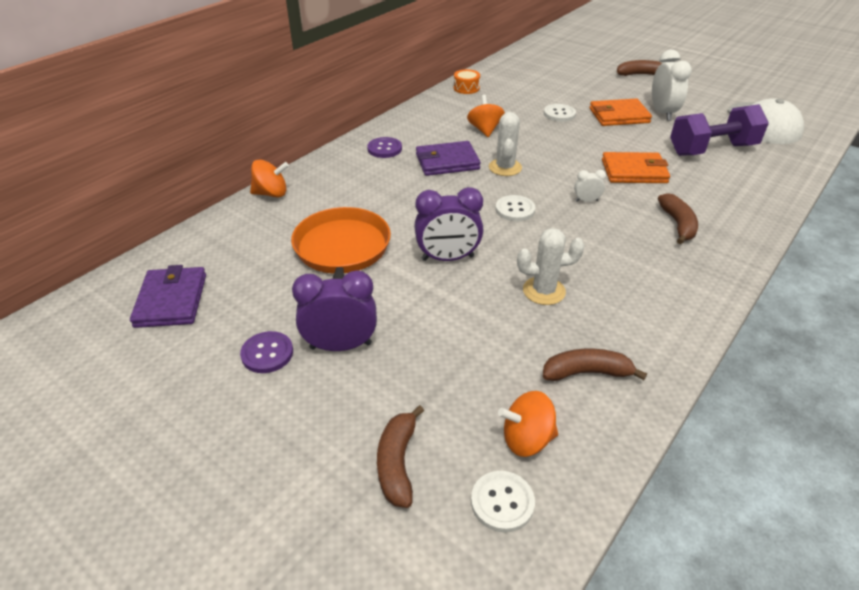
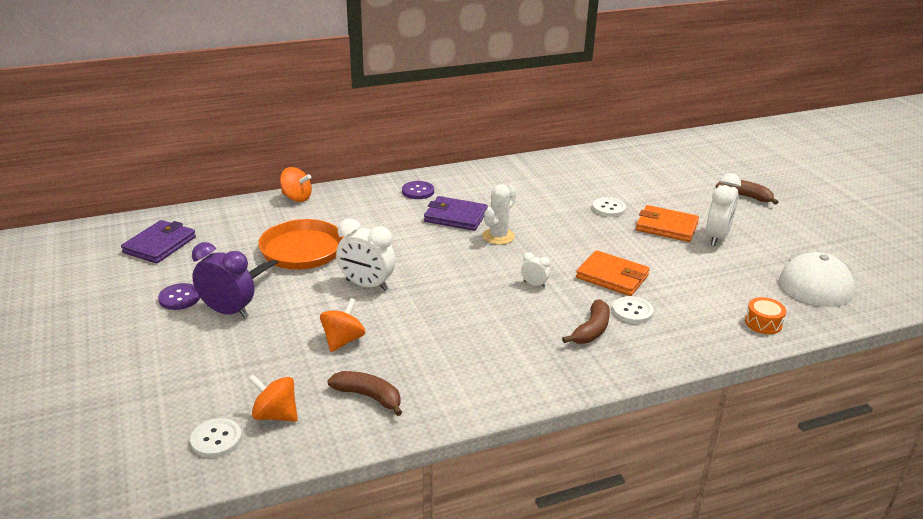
camera: 30 degrees right, 10 degrees down
(397, 463) = (182, 390): brown banana -> none
(448, 258) = (366, 285): purple clock -> white clock
(466, 88) = (550, 162): orange drum -> orange drum (763, 323)
(485, 130) = (521, 201): orange spinning top -> orange spinning top (343, 340)
(515, 210) = (464, 270): white button -> white button (632, 311)
(544, 291) = (409, 334): white cactus -> none
(712, 150) = (720, 284): purple dumbbell -> none

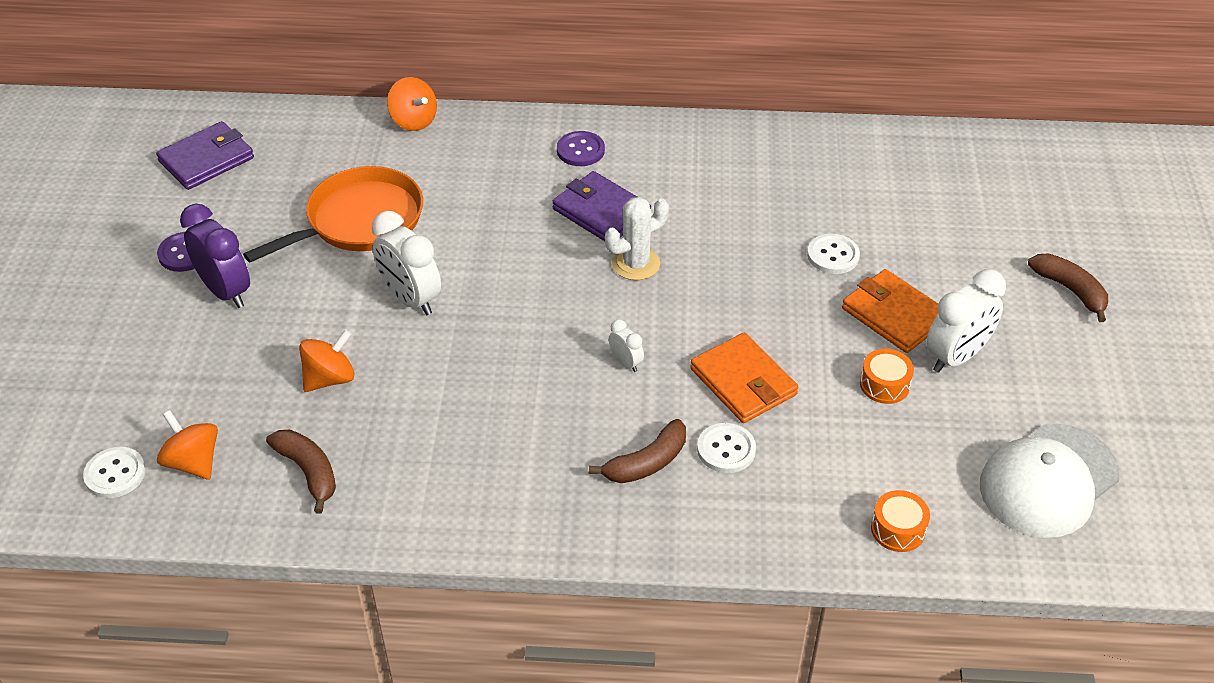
camera: 25 degrees right, 15 degrees up
(691, 259) = (884, 384): none -> orange drum

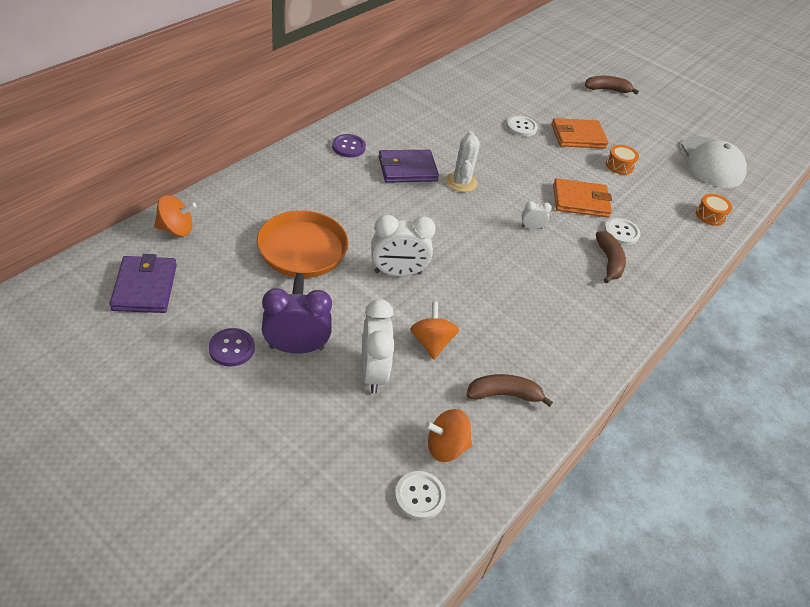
camera: 60 degrees left, 0 degrees up
(414, 121) = (237, 184): orange spinning top -> orange spinning top (176, 229)
(956, 357) = (620, 138): white clock -> white clock (373, 372)

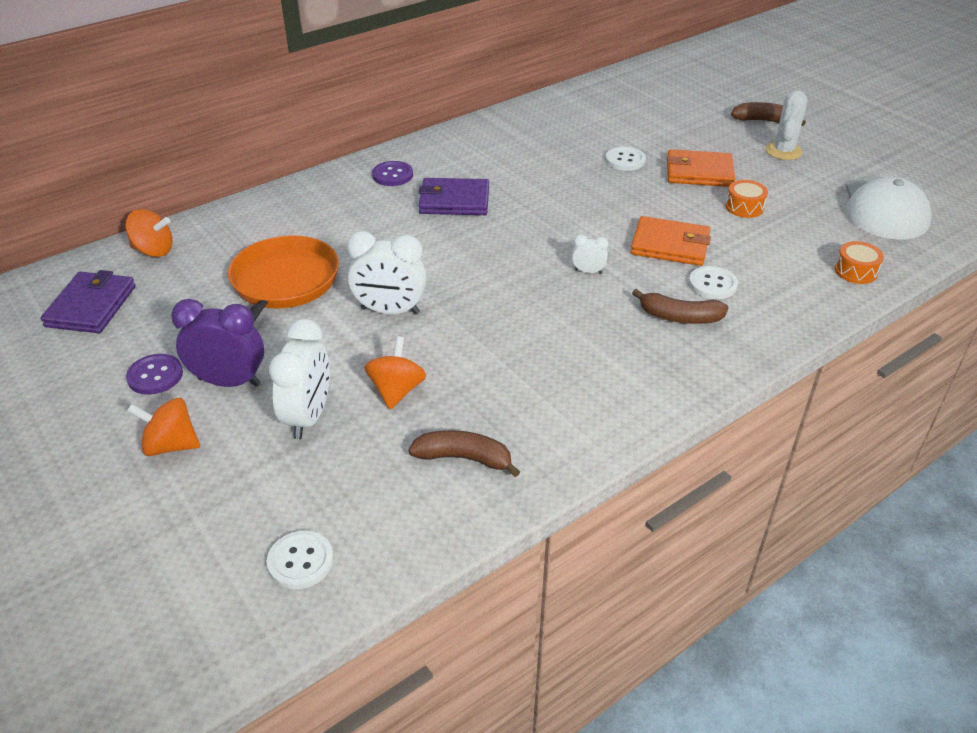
camera: 20 degrees right, 5 degrees down
(446, 447) = (360, 509): orange spinning top -> orange spinning top (171, 445)
(461, 182) = (517, 217): white cactus -> white cactus (783, 151)
(609, 262) = (679, 317): brown banana -> brown banana turned 90 degrees clockwise

